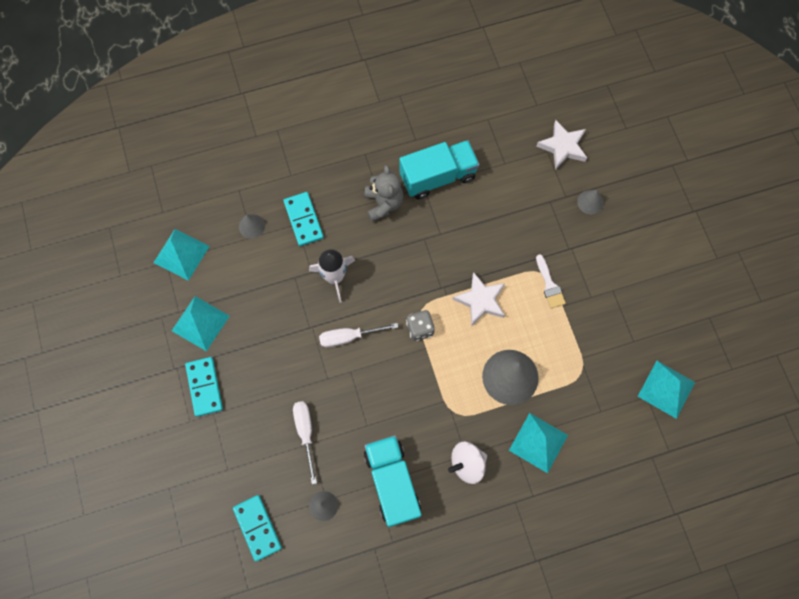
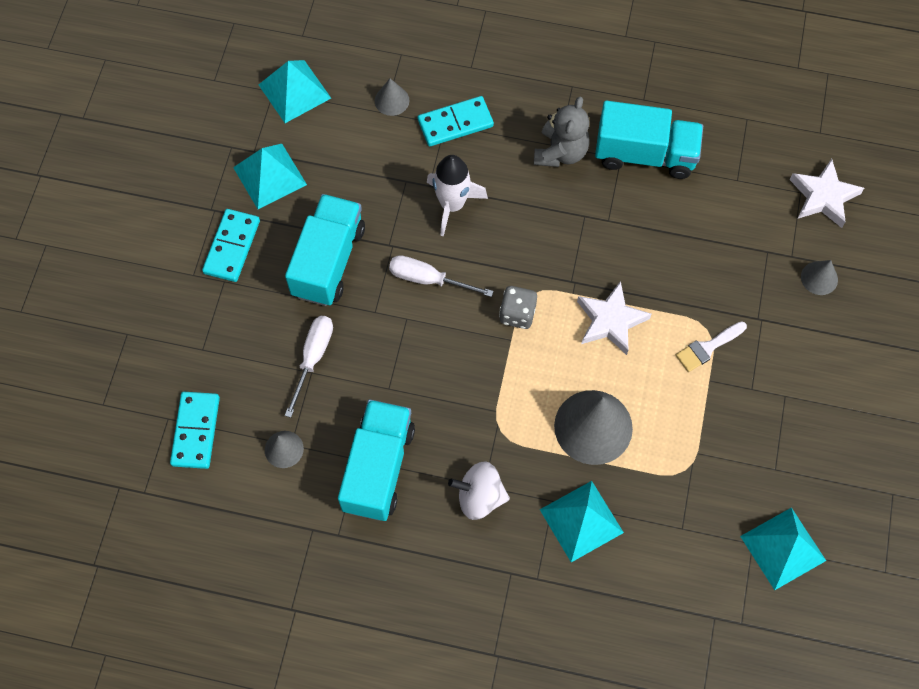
camera: 30 degrees right, 5 degrees down
(276, 361) = (328, 261): none -> turquoise truck
(303, 220) = (455, 123): turquoise domino -> turquoise domino turned 60 degrees clockwise
(549, 285) = (707, 348): white brush -> white brush turned 45 degrees clockwise

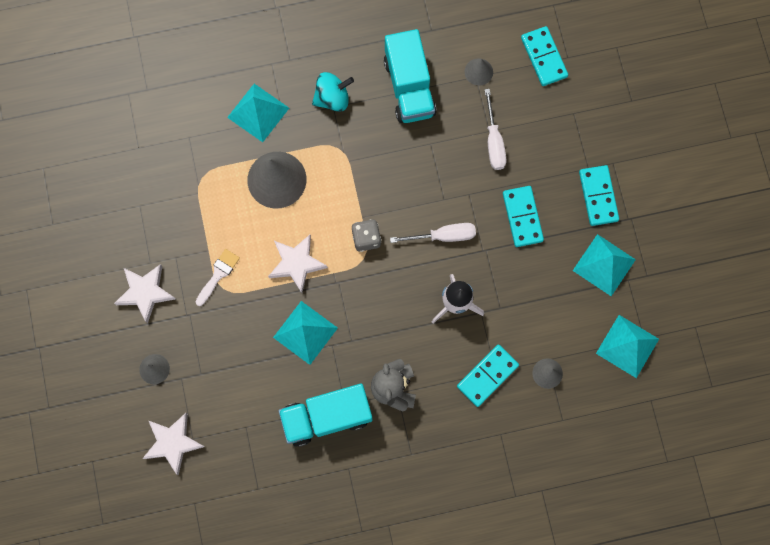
camera: 155 degrees right, 10 degrees up
(328, 261) = (522, 217): turquoise truck -> turquoise domino
(479, 497) = (332, 98): white spinning top -> turquoise spinning top
(782, 548) = (117, 153): turquoise pyramid -> turquoise pyramid (305, 332)
(802, 364) = (145, 292): none -> white star

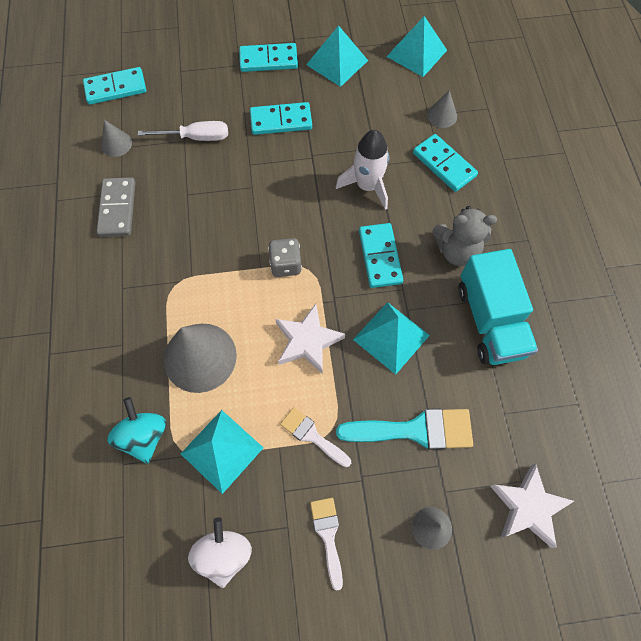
camera: 85 degrees left, 10 degrees down
(129, 220) = (224, 554): none -> white spinning top
(145, 292) = (328, 535): white star -> white brush
(227, 354) = (415, 430): none -> turquoise brush
(258, 112) = (109, 373): turquoise pyramid -> turquoise pyramid (221, 450)
(332, 98) = (111, 287): turquoise spinning top -> turquoise spinning top (144, 436)
(381, 319) = (380, 257): none -> turquoise domino
(409, 87) = (117, 208): turquoise truck -> grey domino
(443, 236) = (292, 190): white screwdriver -> none

